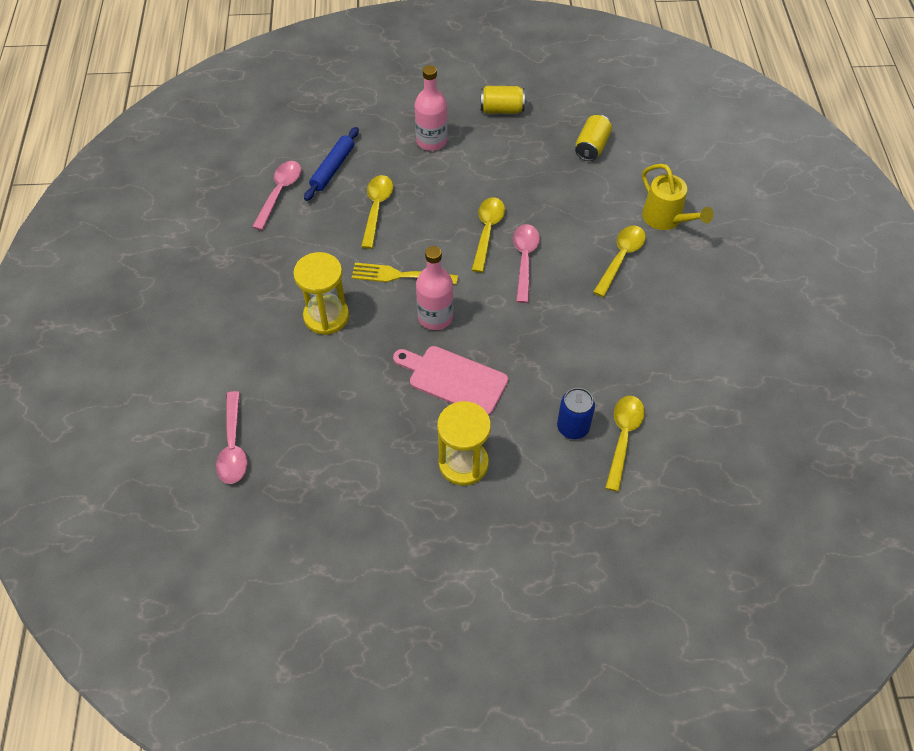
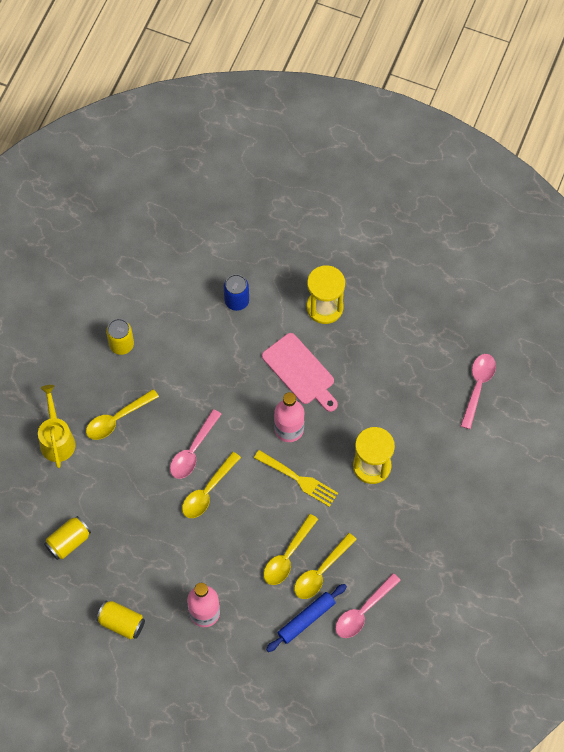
camera: 155 degrees left, 10 degrees up
(623, 438) = (207, 279): yellow spoon -> yellow spoon (321, 572)
(668, 328) = (121, 344): none -> yellow can

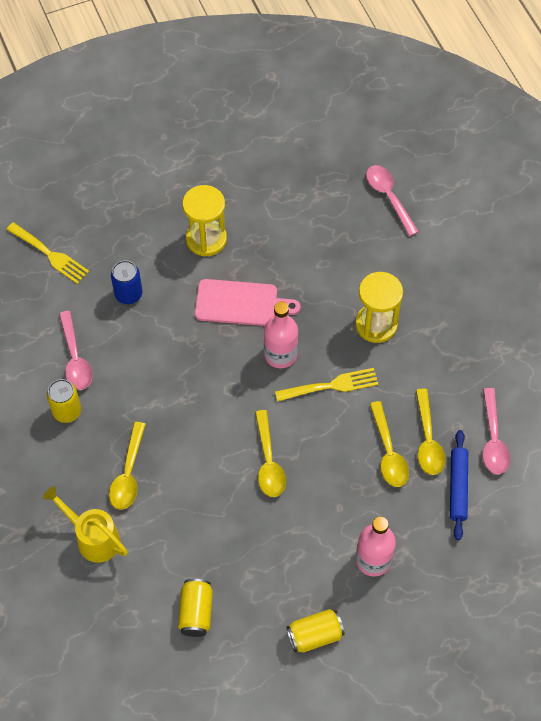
camera: 45 degrees left, 5 degrees down
(193, 450) = (221, 441): pink spoon -> pink spoon (75, 358)
(215, 229) = (50, 254): none -> yellow fork

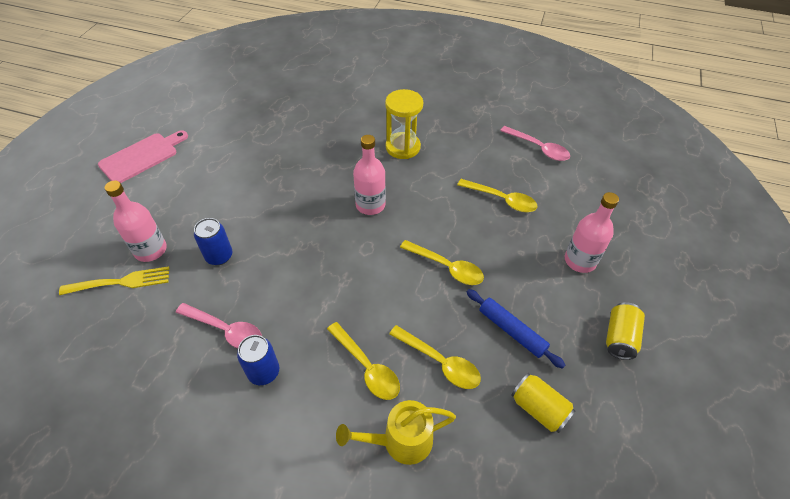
camera: 50 degrees left, 10 degrees down
(67, 411) = (263, 372): yellow can -> blue can
(91, 244) = (150, 250): none -> pink bottle
(206, 239) = (238, 184): yellow hourglass -> none
(240, 303) = (307, 199): pink cutting board -> pink cutting board (142, 157)
(331, 385) = (422, 195): yellow fork -> none
(389, 197) = (325, 89): pink spoon -> none
(428, 440) = (510, 176): yellow spoon -> yellow spoon (440, 362)
(458, 487) = (559, 184): blue rolling pin -> blue rolling pin (511, 331)

